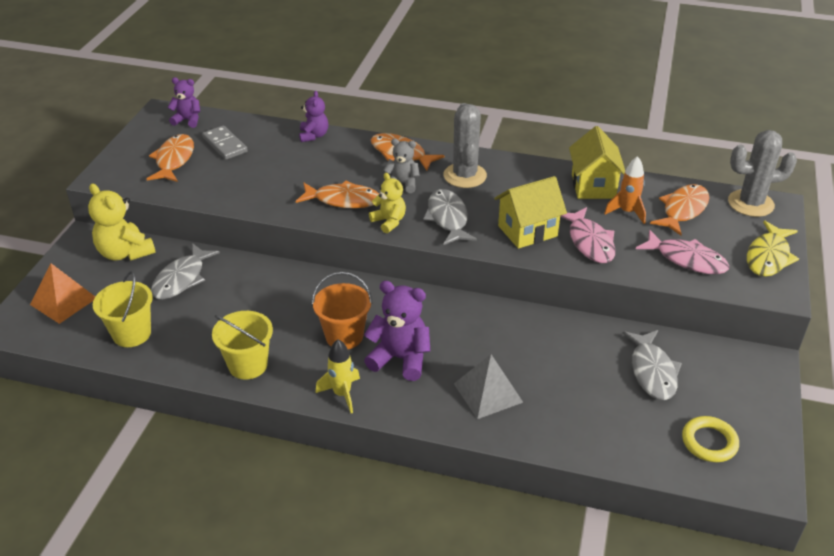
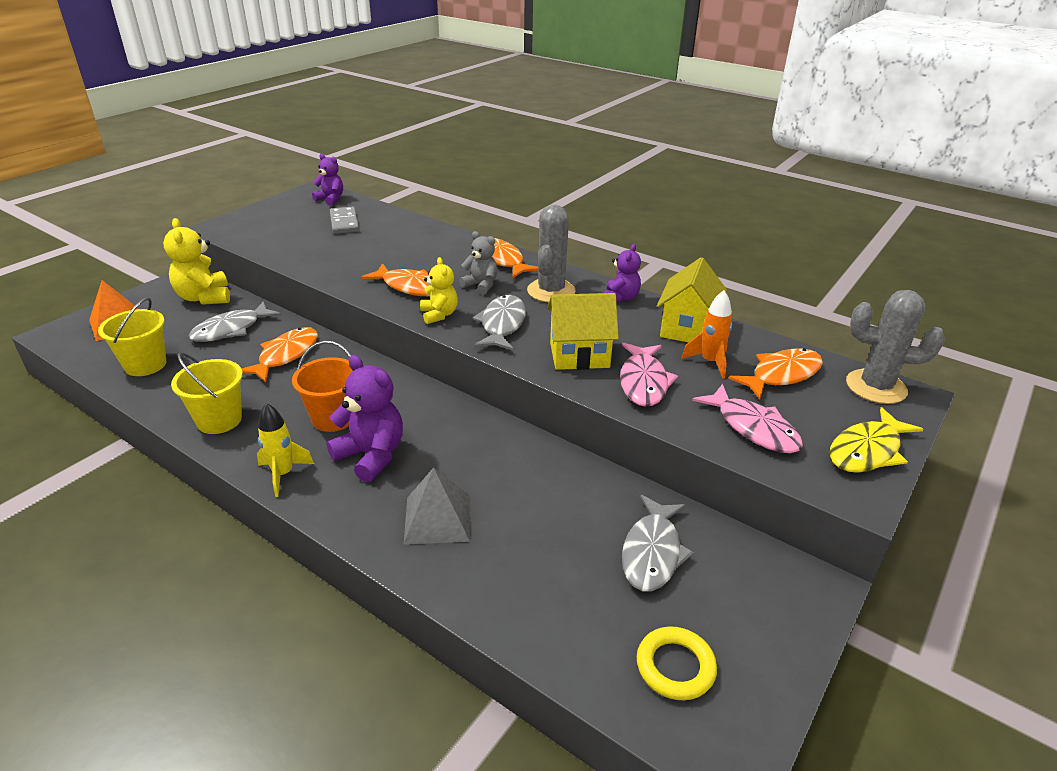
camera: 20 degrees right, 5 degrees down
(174, 160) = (289, 226): orange fish -> orange fish (286, 355)
(314, 136) = (430, 230): purple teddy bear -> purple teddy bear (620, 298)

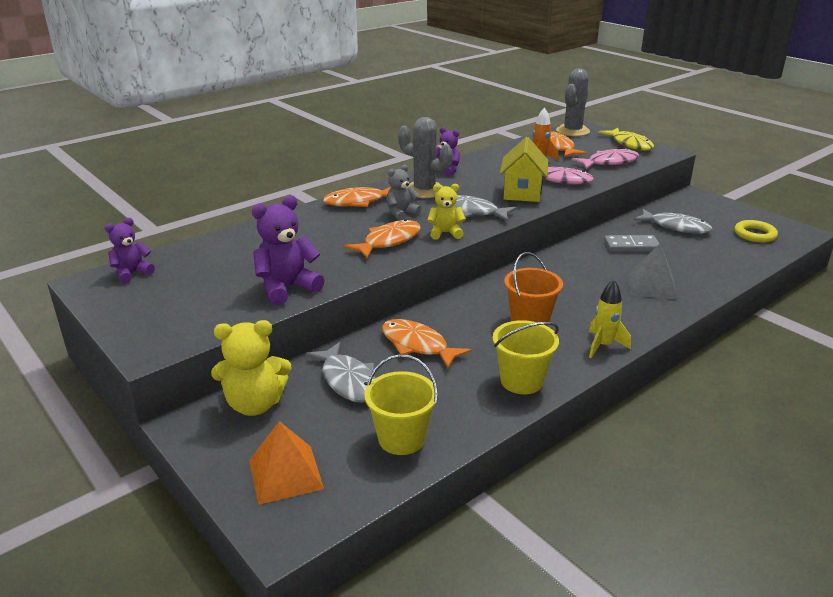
camera: 75 degrees left, 5 degrees down
(344, 223) = (212, 267): grey domino -> grey domino (631, 246)
(371, 455) = (582, 306): purple teddy bear -> purple teddy bear (287, 288)
(687, 328) = (497, 160): yellow house -> none

